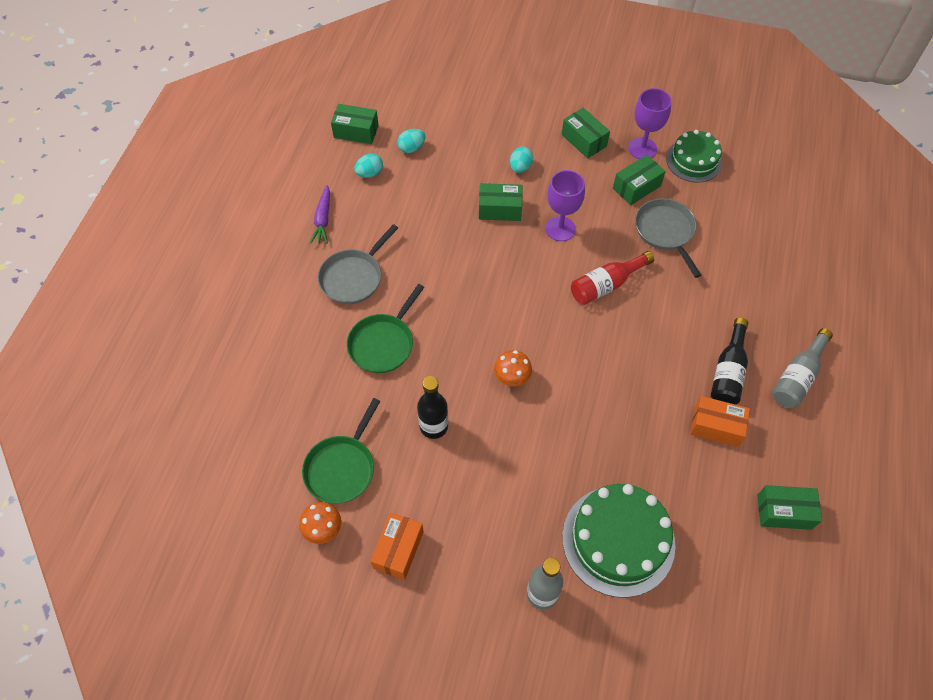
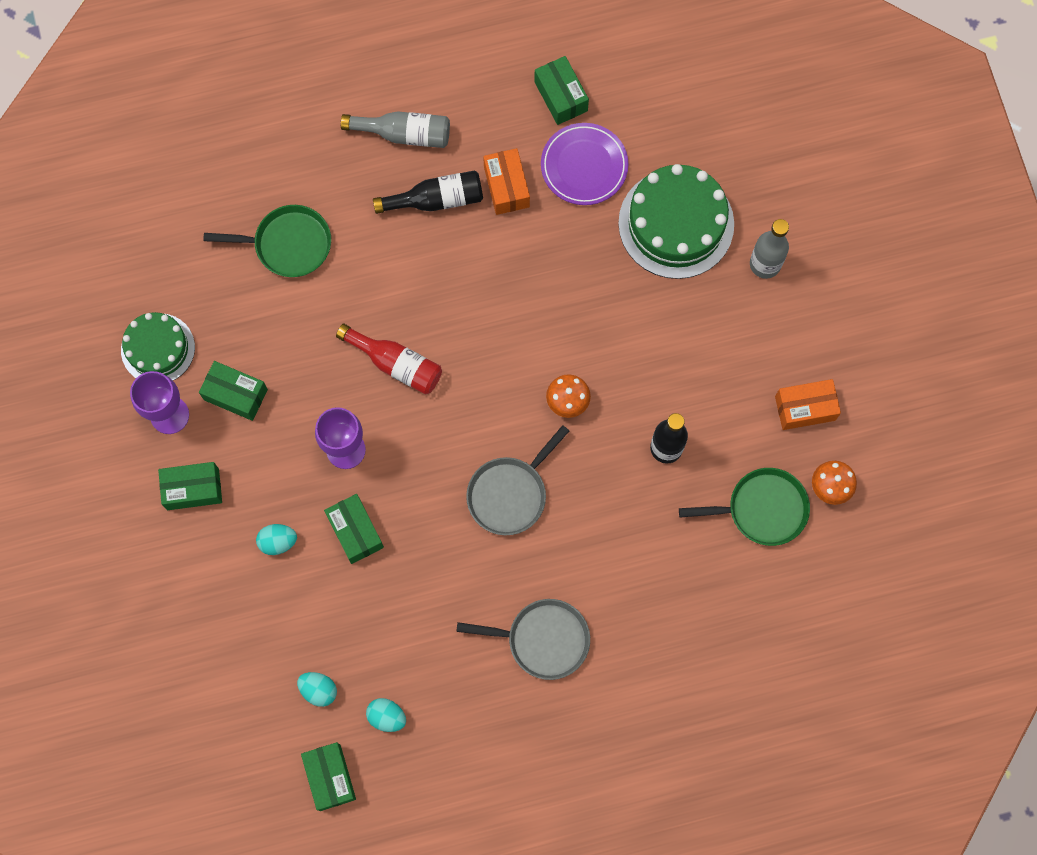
camera: 120 degrees left, 15 degrees up
(323, 219) = (485, 727): purple carrot -> none
(383, 343) = (605, 555): green pan -> green pan (288, 244)
(584, 140) = (193, 489): green box -> green box turned 60 degrees clockwise
(666, 232) = (285, 334): grey pan -> grey pan (510, 494)
(708, 495) = (584, 166): none -> purple plate

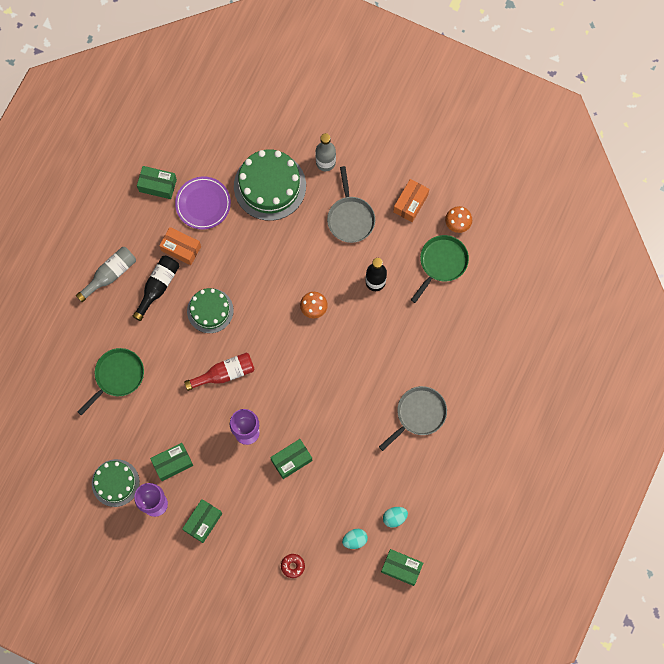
camera: 50 degrees left, 0 degrees up
(225, 641) = (293, 566): none -> red donut
(278, 542) = (265, 501): turquoise egg -> none
(355, 531) = (291, 460): green box -> green box turned 45 degrees counterclockwise
(459, 283) = (210, 310): none -> green cake
(510, 494) = (335, 372): grey pan -> grey pan (350, 218)

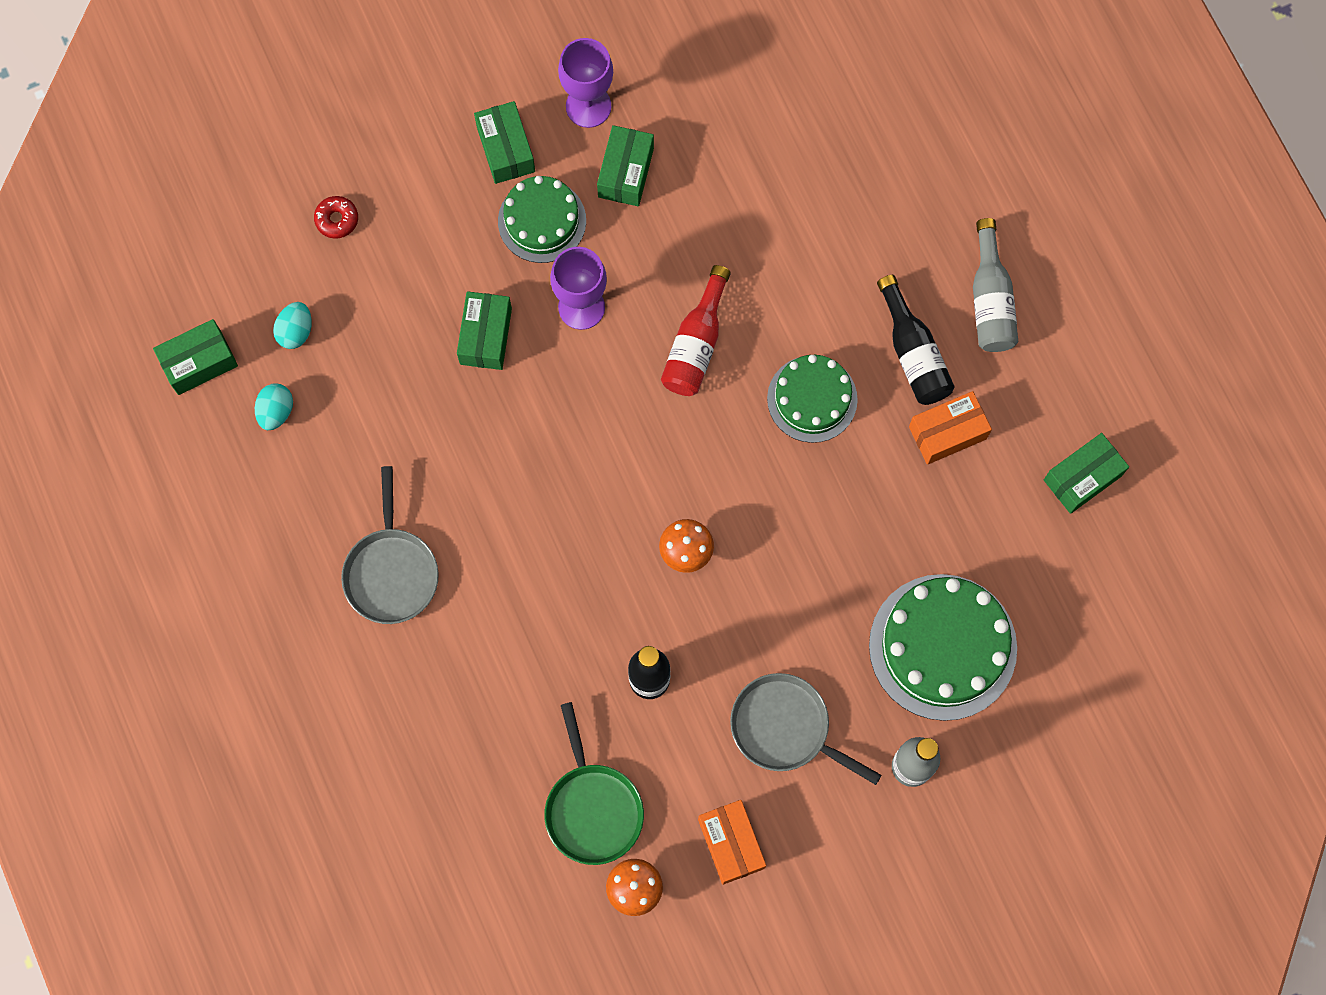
camera: 130 degrees right, 0 degrees up
(115, 483) = (665, 77): green cake -> green cake (542, 221)
(117, 376) = (821, 194): green pan -> none
(203, 204) = (995, 521): purple plate -> none

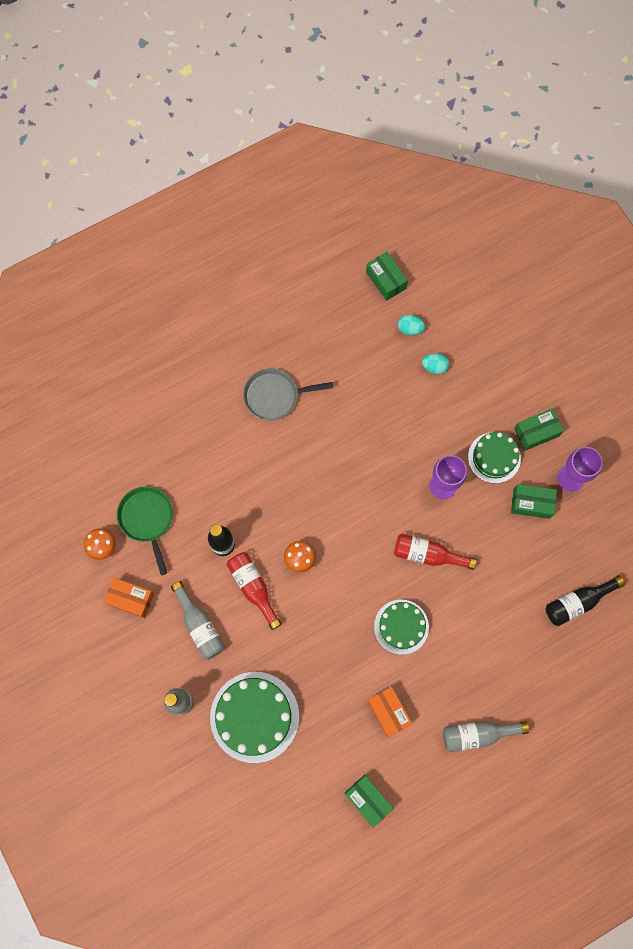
camera: 85 degrees right, 0 degrees up
(276, 411) = (361, 324): turquoise egg -> turquoise egg (434, 367)
(337, 219) = (480, 343): red donut -> none
(485, 336) = (419, 433): green box -> none
(592, 808) = (147, 519): green pan -> green pan turned 90 degrees clockwise
(728, 633) = (253, 588): none -> red bottle
(731, 844) = (131, 599): orange box -> orange box turned 45 degrees clockwise
(785, 728) = (200, 625): grey pan -> grey bottle
(913, 353) = (437, 687): black bottle -> black bottle (577, 602)

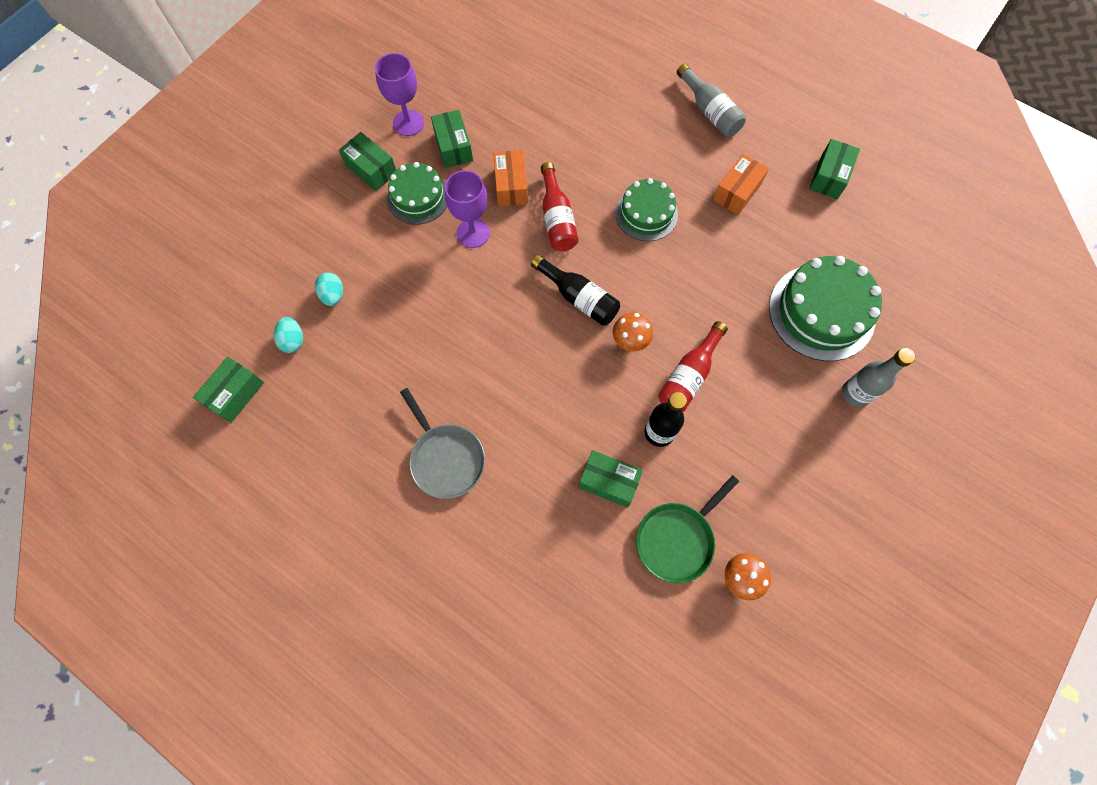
camera: 115 degrees left, 5 degrees down
(131, 599) = (781, 509): orange box -> orange box (511, 186)
(200, 625) = (764, 414): grey bottle -> none
(206, 494) = (608, 481): none -> green box
(577, 602) = (536, 76): black bottle -> black bottle (579, 298)

